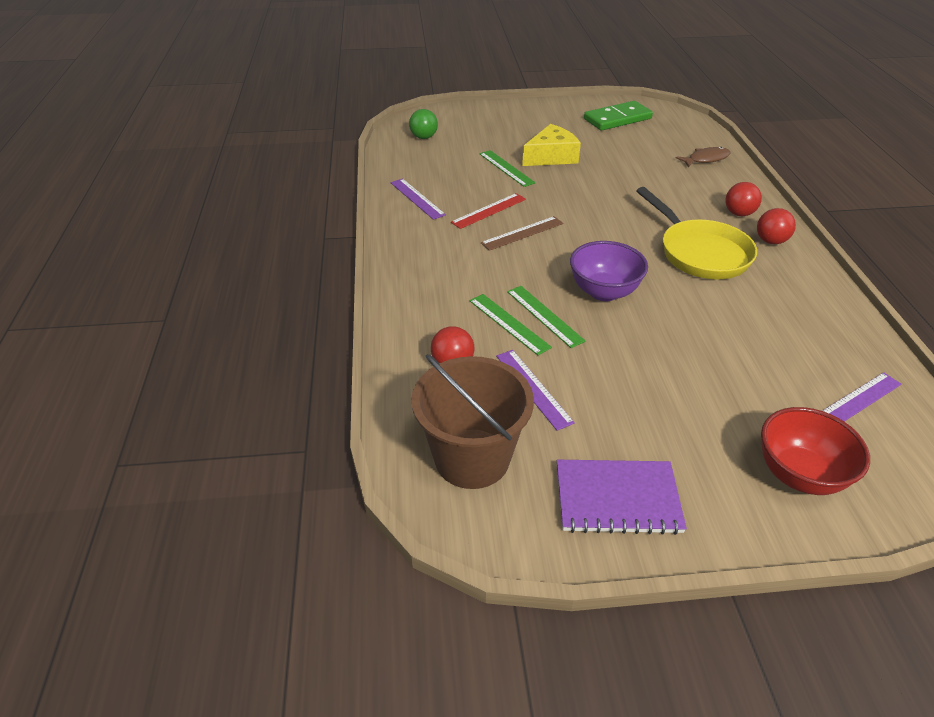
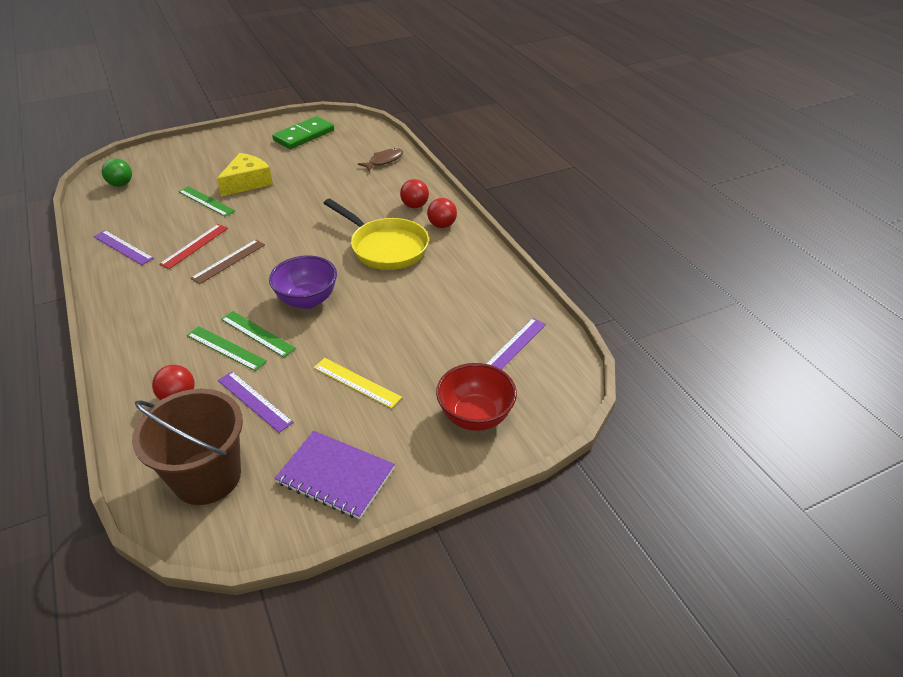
camera: 20 degrees left, 0 degrees up
(617, 499) = (335, 476): purple notebook -> purple notebook turned 45 degrees clockwise
(652, 396) = (357, 382): none -> yellow ruler

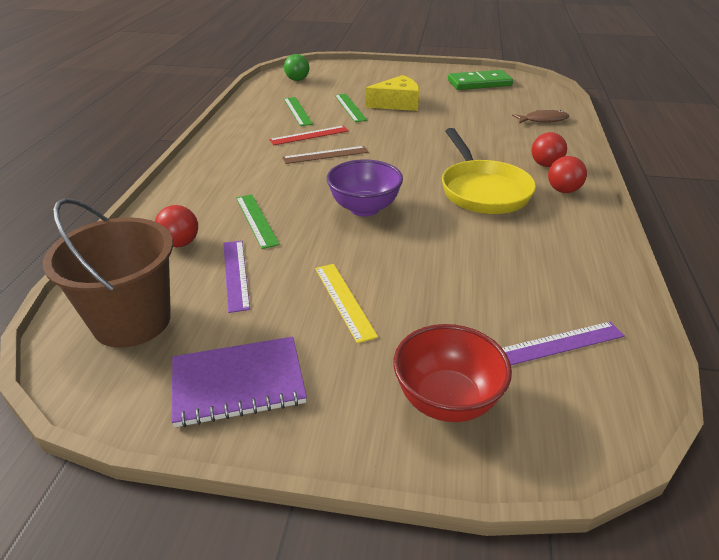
camera: 35 degrees right, 5 degrees down
(122, 247) = (255, 120): purple ruler -> none
(257, 333) = (294, 219): green ruler -> green ruler (297, 111)
(335, 476) = (238, 383): purple notebook -> purple notebook turned 75 degrees counterclockwise

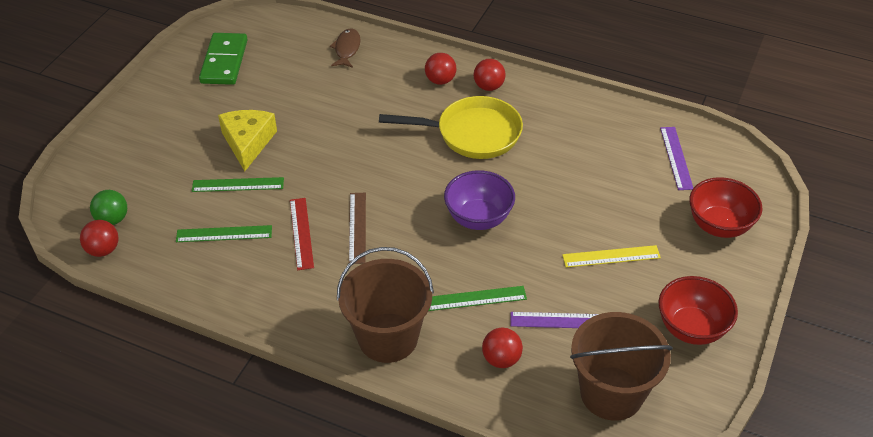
camera: 75 degrees left, 10 degrees up
(202, 184) = (388, 337): none -> brown bucket
(238, 383) = (691, 328): purple notebook -> red bowl
(269, 82) = (103, 250): none -> red ball

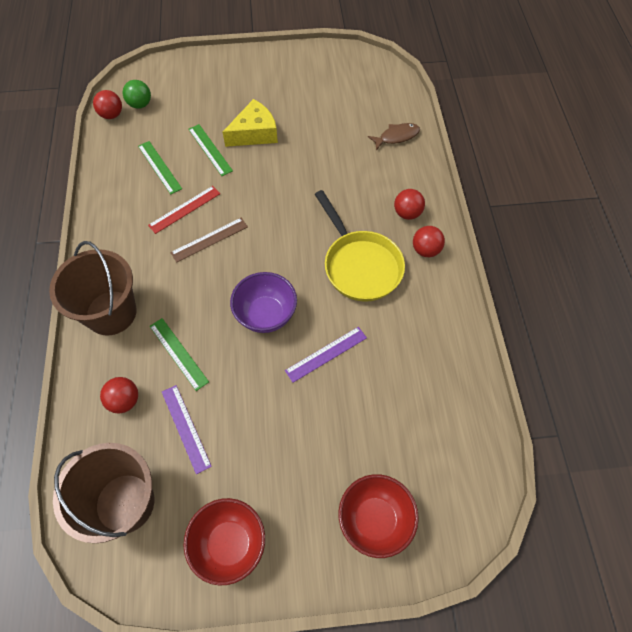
camera: 60 degrees right, 15 degrees up
(224, 61) = (327, 77): green domino -> none
(611, 256) = (280, 437): yellow ruler -> none
(676, 158) = (442, 443): purple ruler -> purple ruler (326, 354)

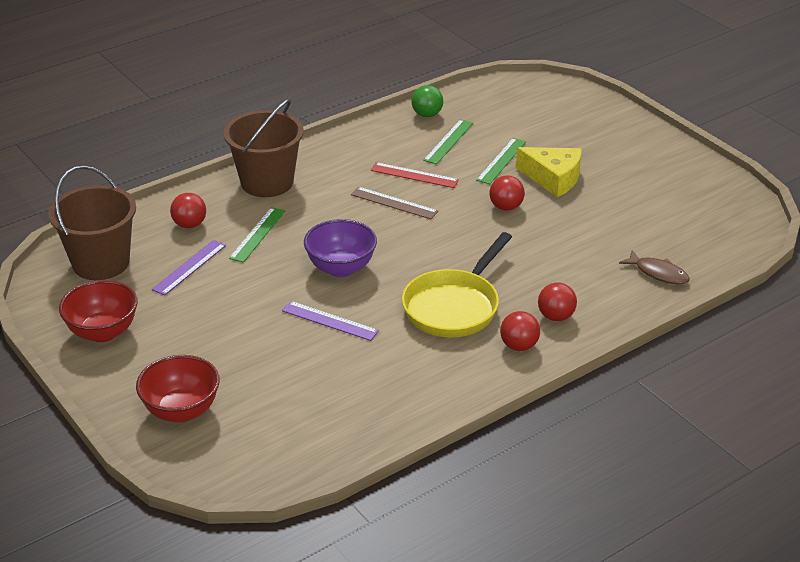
camera: 60 degrees right, 25 degrees down
(111, 115) = (481, 90): red ball -> red ball (506, 207)
(140, 104) = (512, 100): green ball -> green ball (427, 115)

